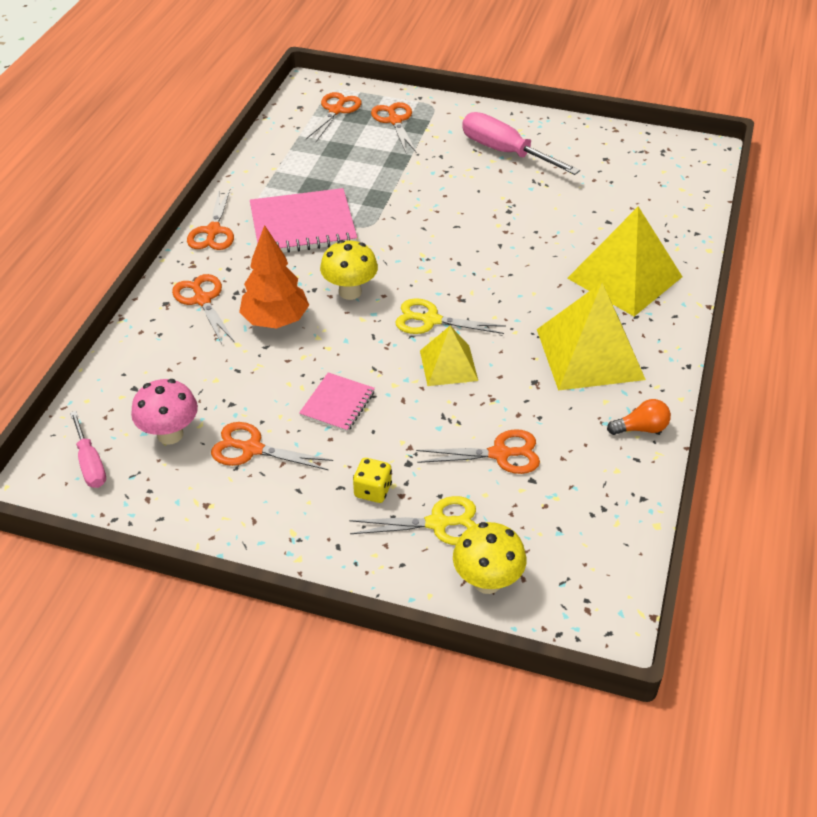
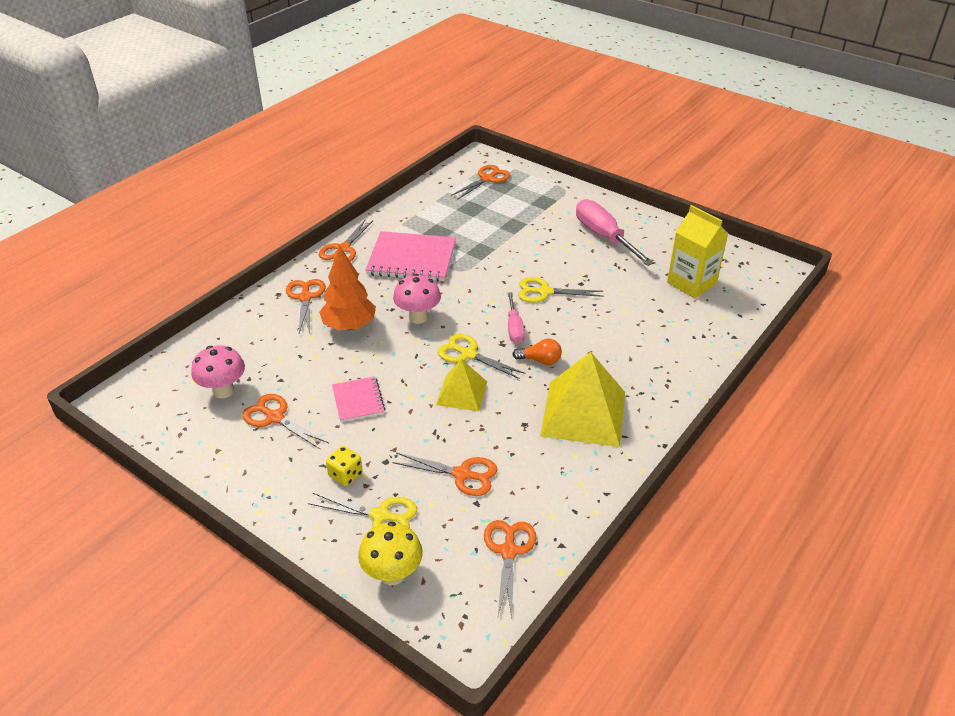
camera: 20 degrees right, 5 degrees down
(90, 463) = (156, 397): pink screwdriver -> pink screwdriver (514, 328)
(337, 404) = (358, 400): pink notebook -> pink notebook turned 60 degrees counterclockwise
(350, 292) = (418, 317): yellow mushroom -> pink mushroom
(395, 121) = (528, 195): orange scissors -> orange scissors (509, 551)
(475, 229) = (544, 292): none -> yellow scissors
(624, 184) = (691, 283): none -> yellow carton
(625, 277) = (649, 358): yellow pyramid -> none
(641, 428) = (593, 486): orange light bulb -> orange light bulb (540, 360)

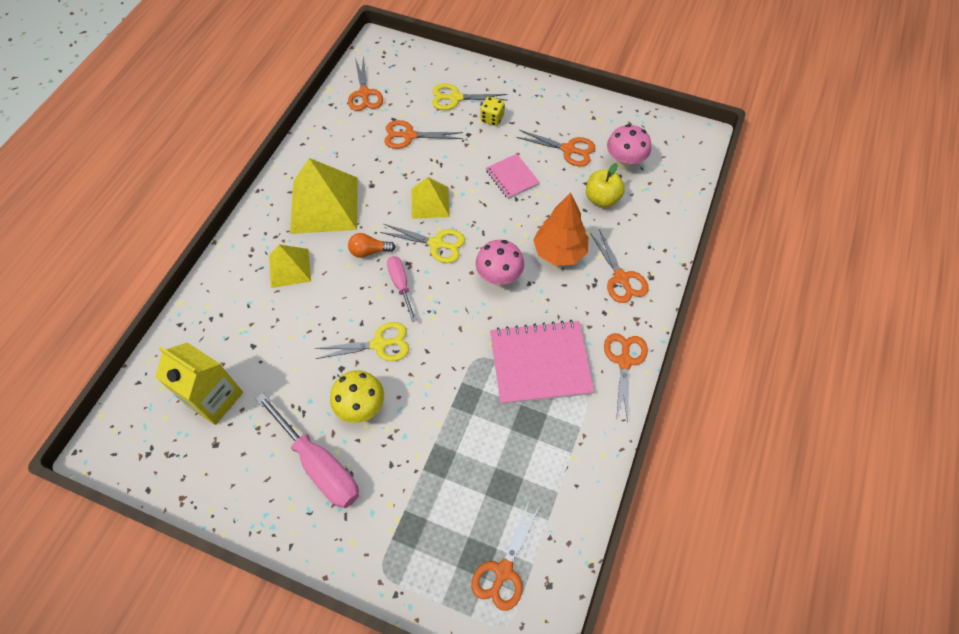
camera: 165 degrees right, 20 degrees up
(275, 362) = (602, 198): none -> yellow apple
(392, 574) = (433, 67): yellow mushroom -> yellow mushroom (361, 407)
(625, 361) = (289, 268): none -> yellow pyramid

